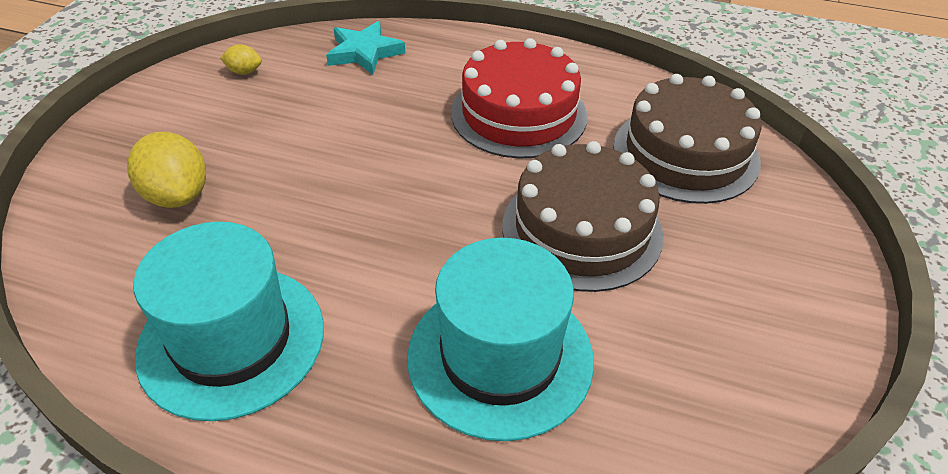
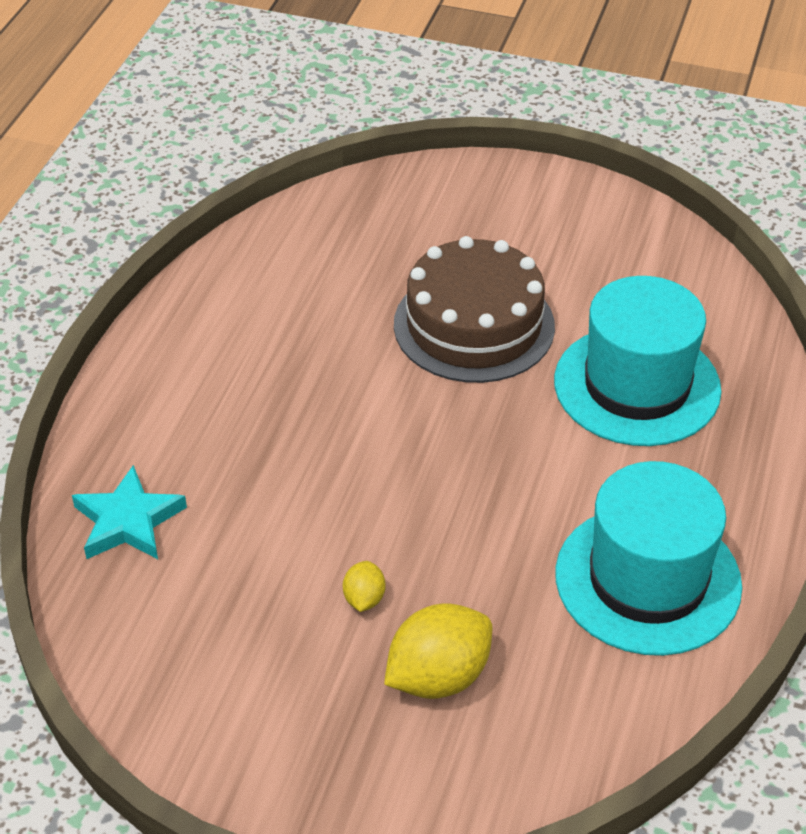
camera: 90 degrees left, 0 degrees up
(244, 72) = (164, 657): yellow lemon -> yellow lemon (364, 599)
(519, 114) = (281, 365): red cake -> none
(685, 153) = (355, 242): brown cake -> none

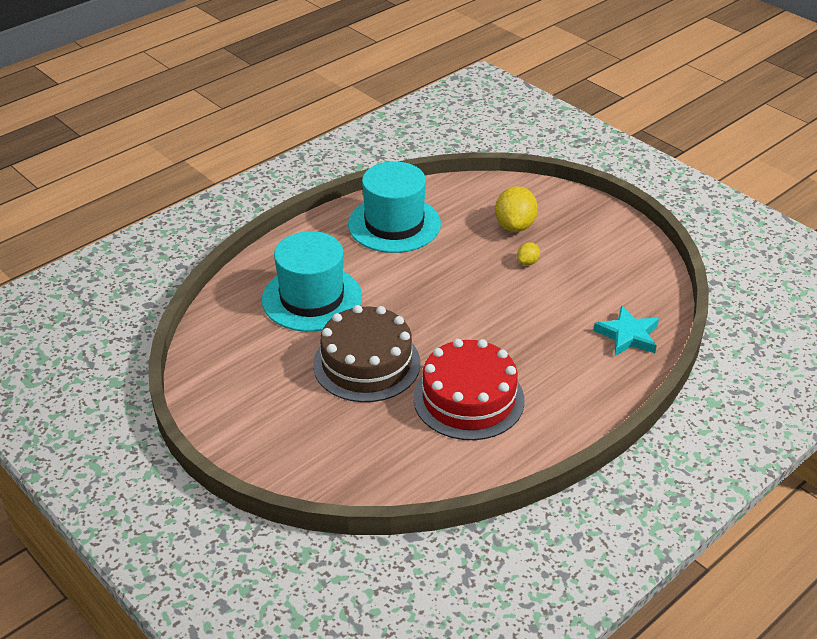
camera: 150 degrees left, 5 degrees down
(306, 333) = (468, 399): none -> red cake
(438, 676) = (515, 226): yellow lemon -> yellow lemon turned 75 degrees counterclockwise

